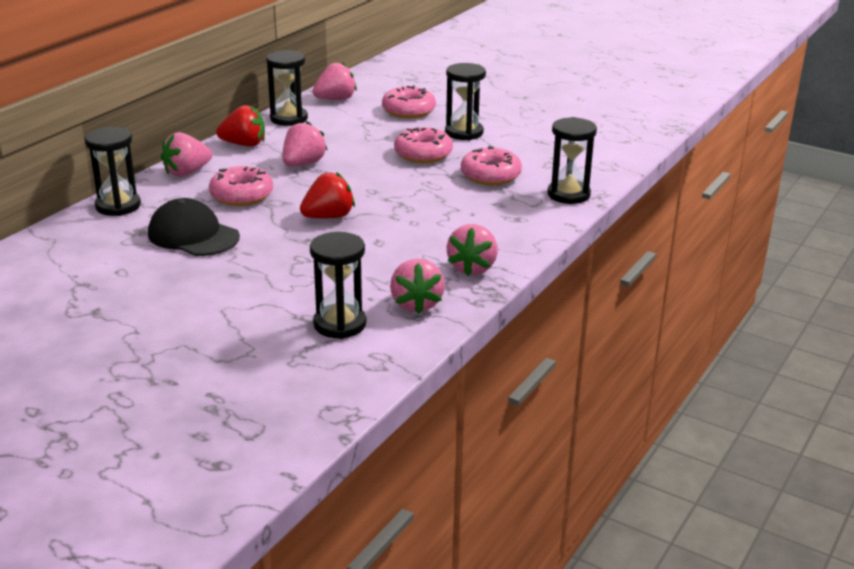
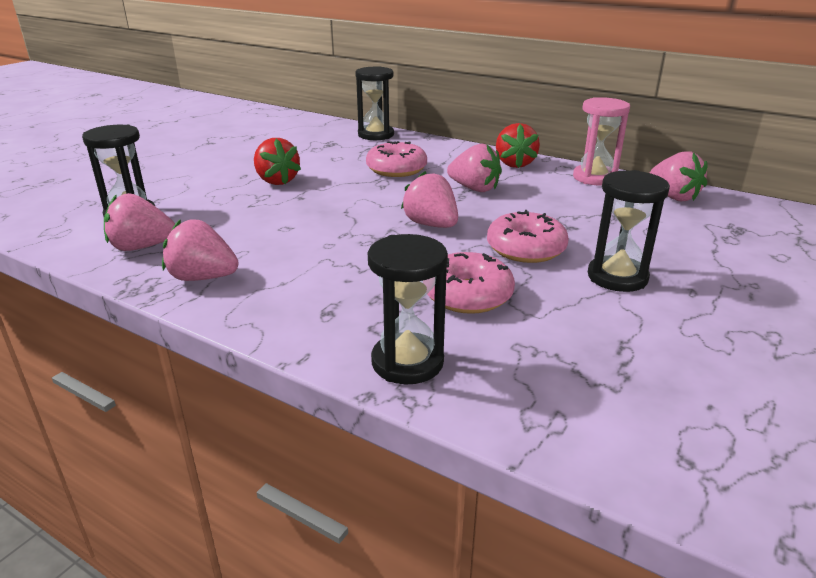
camera: 90 degrees right, 0 degrees up
(187, 172) = (443, 149): pink strawberry -> pink strawberry (431, 225)
(193, 235) = (319, 158): black cap -> none
(289, 119) = (594, 178): black hourglass -> pink hourglass
(328, 217) = (347, 204): red strawberry -> red strawberry (277, 181)
(408, 111) = (671, 238): pink donut -> none

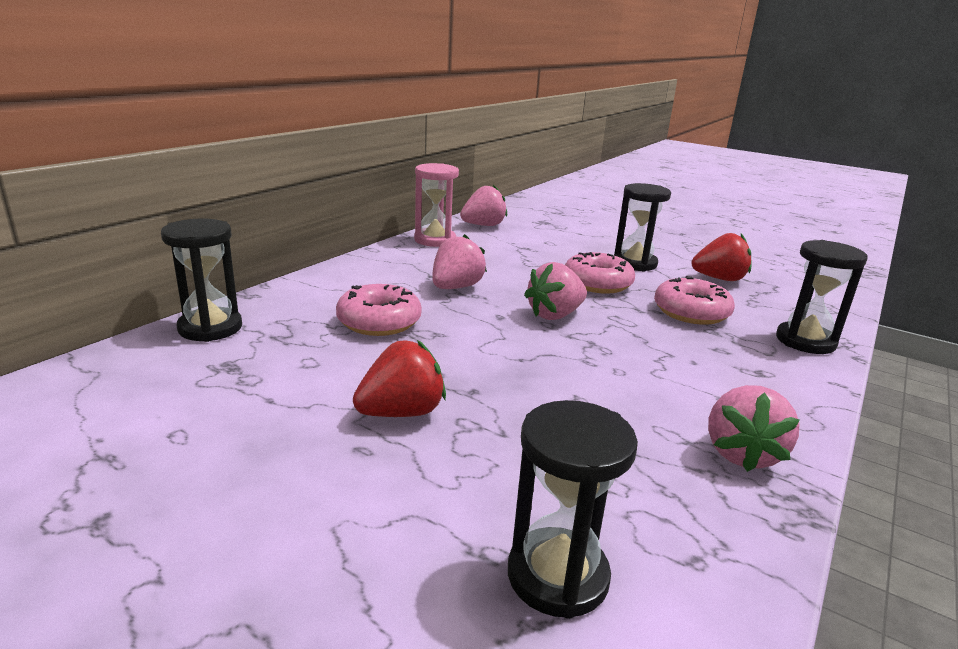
camera: 90 degrees left, 5 degrees down
(142, 247) = (683, 529): pink strawberry -> none
(514, 164) = (384, 263): red strawberry -> red strawberry (719, 279)

